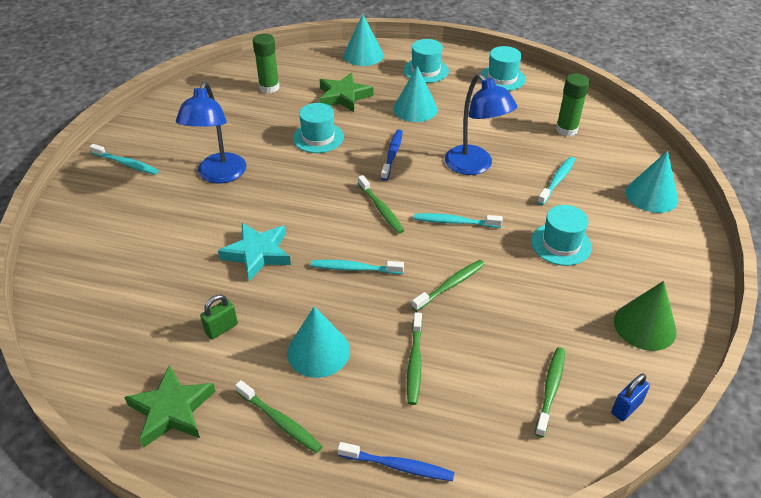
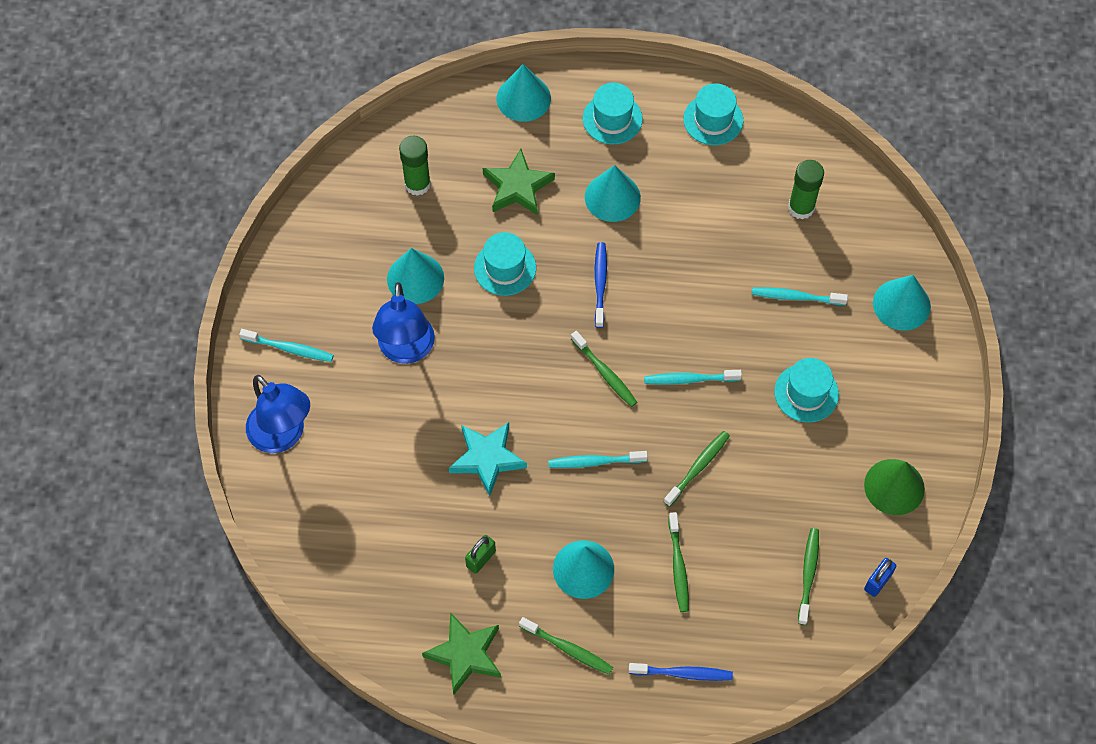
camera: 10 degrees left, 20 degrees up
(245, 135) = (415, 278): none -> turquoise cone
(474, 166) = (699, 288): blue lamp -> blue lamp (283, 436)
(557, 180) = (795, 297): turquoise toothbrush -> turquoise toothbrush turned 105 degrees counterclockwise

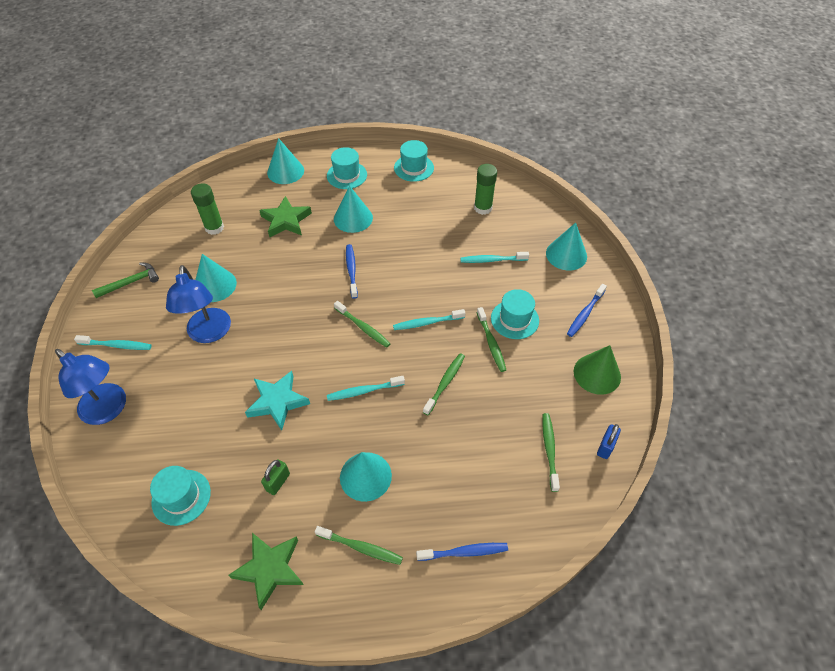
camera: 10 degrees left, 10 degrees down
(305, 256) = (131, 282): none -> green hammer
(505, 268) = (281, 270): turquoise hat -> turquoise hat (181, 497)
(678, 566) = (443, 461): green toothbrush -> green toothbrush (491, 343)
(902, 399) = (585, 314): none -> blue toothbrush

